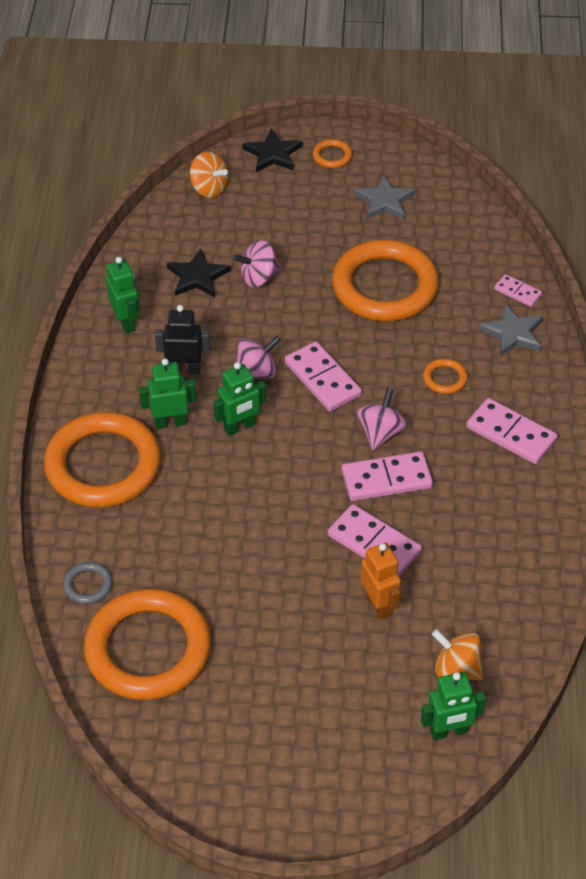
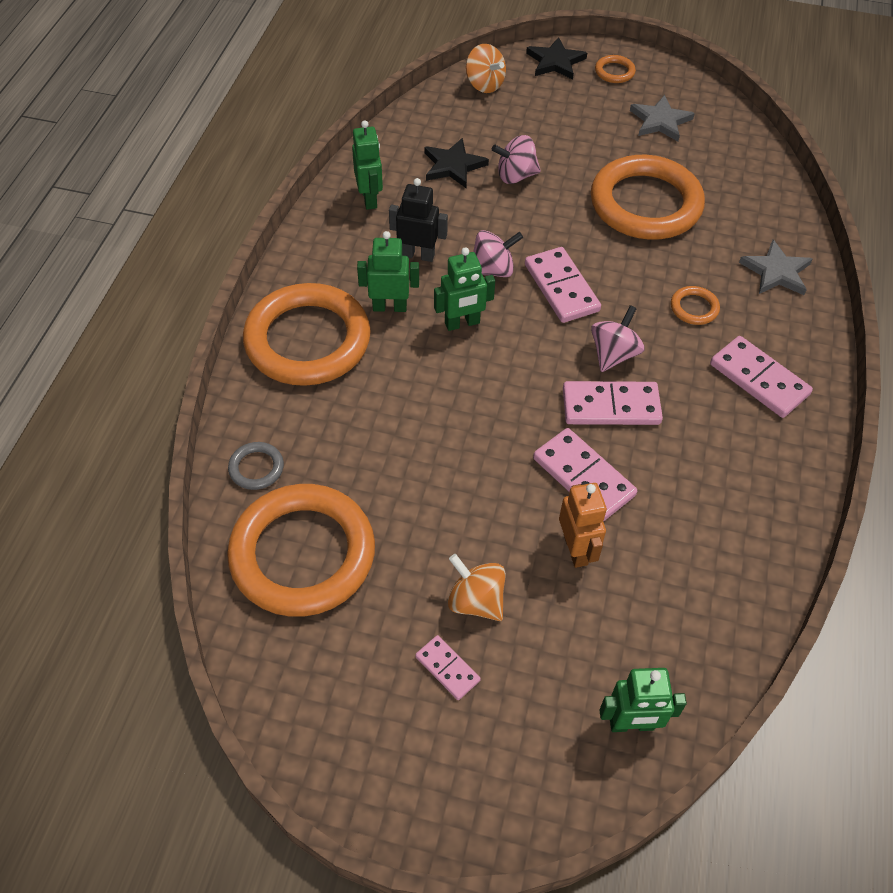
camera: 10 degrees right, 5 degrees up
(456, 668) = (654, 644): orange spinning top -> orange spinning top (476, 601)
(518, 292) = (787, 231): pink domino -> pink domino (447, 668)

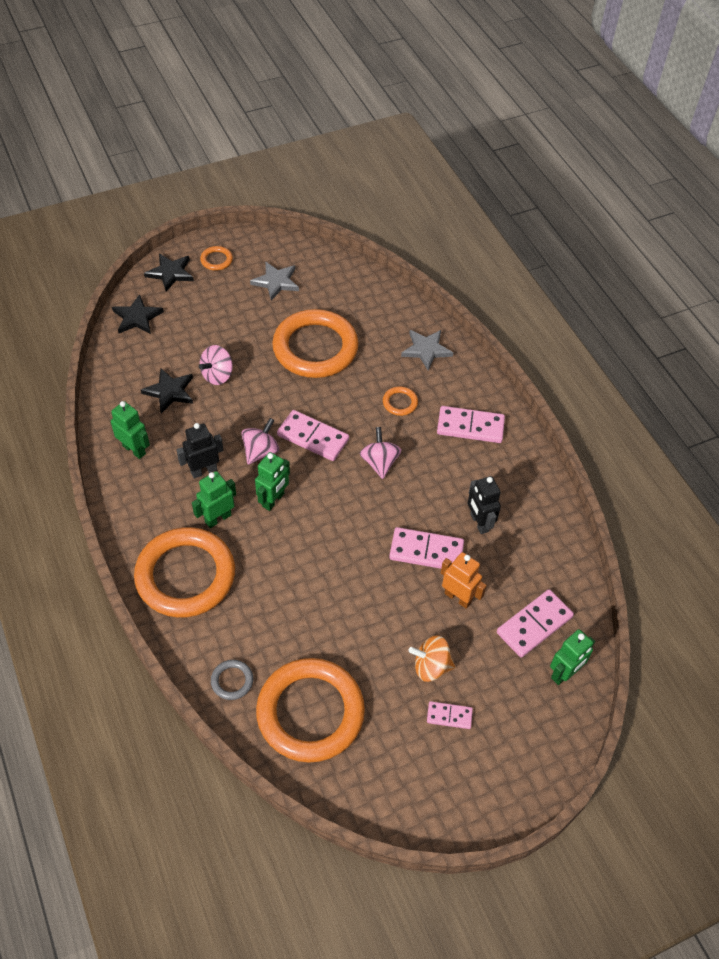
camera: 40 degrees left, 0 degrees up
(484, 85) = (137, 317): orange spinning top -> black star
(611, 406) = (405, 497): pink domino -> pink domino (534, 625)
(675, 487) = (479, 523): none -> black robot

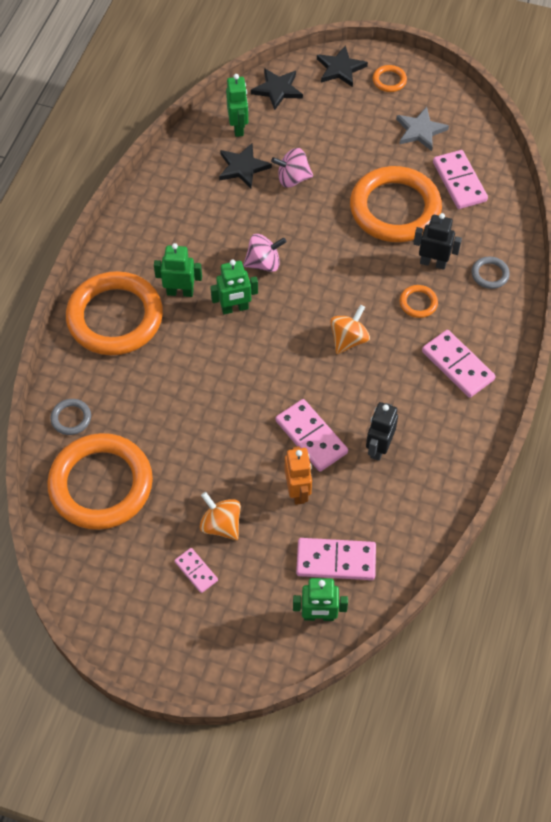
camera: 45 degrees right, 5 degrees up
(134, 449) = (172, 195): green robot -> green robot (238, 127)
(203, 471) = (206, 248): black robot -> black robot (433, 263)
(313, 437) = (316, 281): pink domino -> pink domino (459, 182)
(379, 462) = (348, 339): pink spinning top -> orange spinning top
(426, 350) = (490, 274): grey star -> grey ring

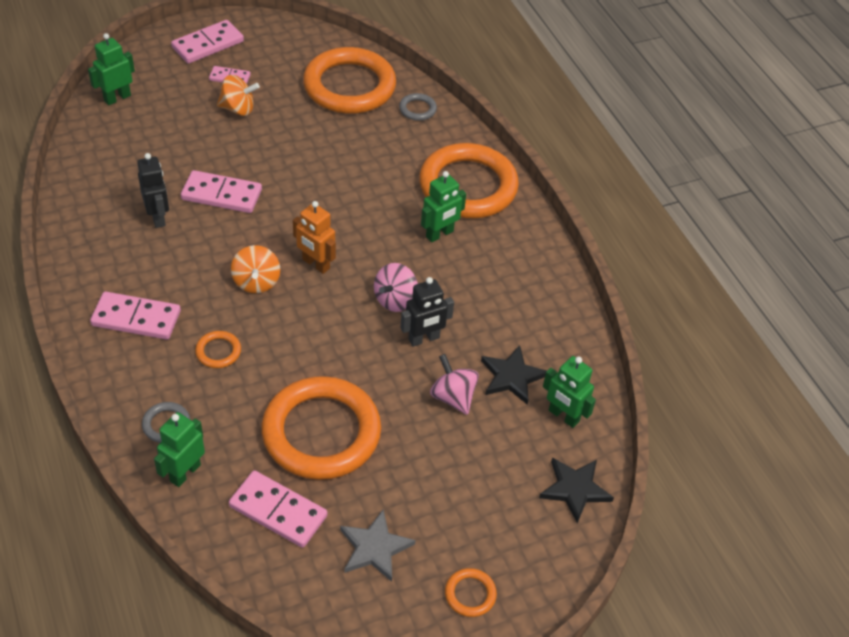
camera: 135 degrees right, 10 degrees down
(235, 308) = (380, 249): green robot -> green robot (185, 473)
(292, 179) = (453, 397): pink spinning top -> pink spinning top turned 75 degrees counterclockwise
(298, 491) = (199, 156): orange robot -> orange robot (315, 264)
(336, 561) = (131, 132): pink domino -> pink domino (208, 44)
(340, 68) = (539, 569): black star -> none
(433, 263) = (235, 400): black robot -> black robot (424, 339)

